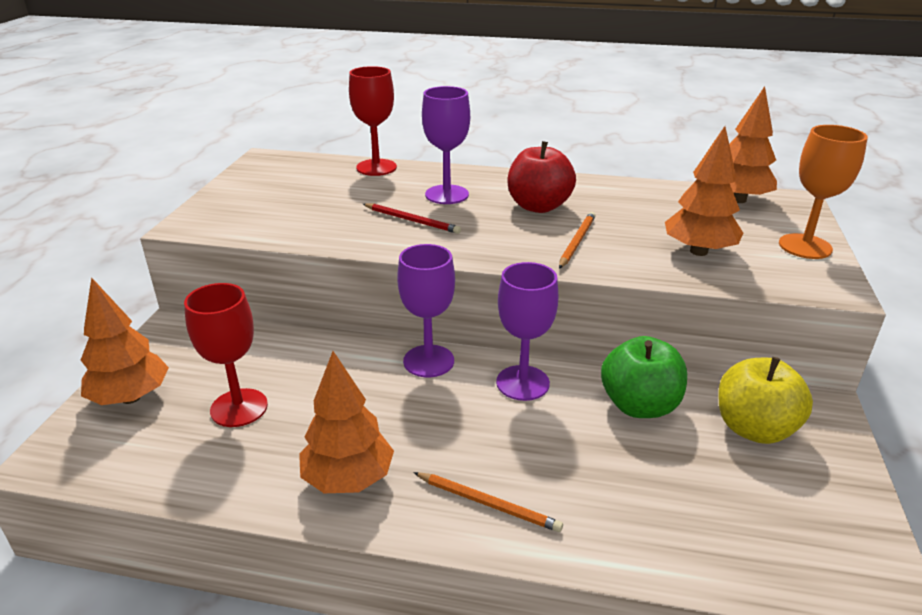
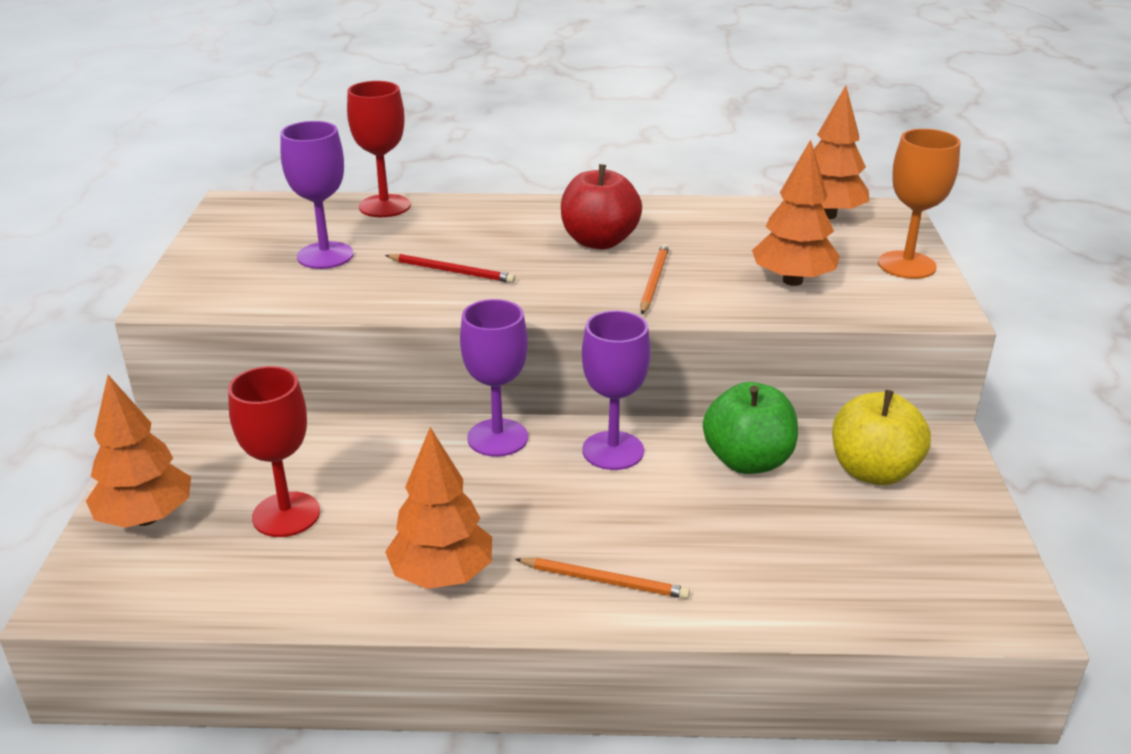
camera: 10 degrees left, 0 degrees up
(447, 195) = (484, 235): purple goblet -> purple goblet (325, 255)

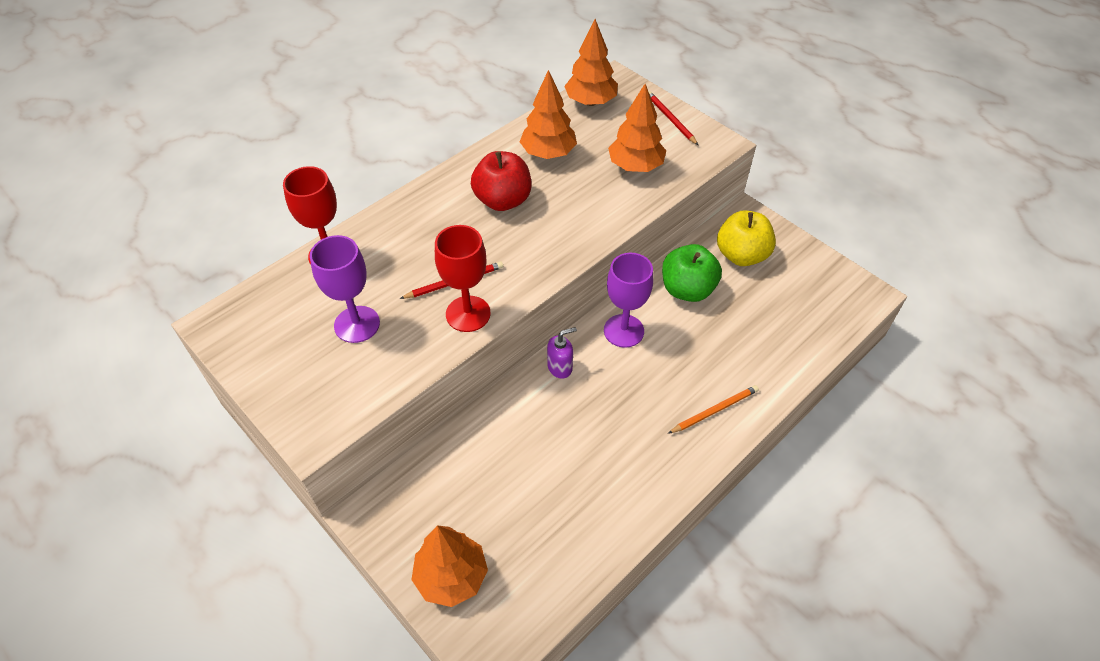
camera: 45 degrees left, 20 degrees up
(286, 514) = (523, 506): red goblet -> red goblet (468, 314)
(442, 575) = (646, 471): orange tree -> orange tree (548, 153)
(497, 438) = (560, 367): purple goblet -> purple soap dispenser
(654, 281) = (571, 213): orange pencil -> none
(906, 265) = (670, 119): orange goblet -> red pencil

